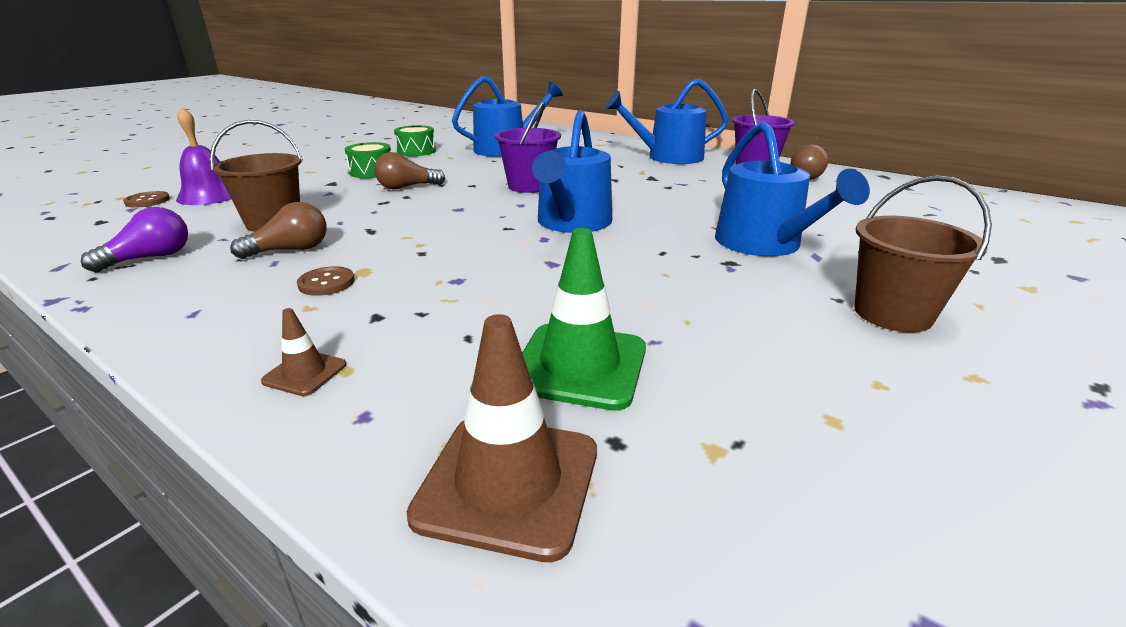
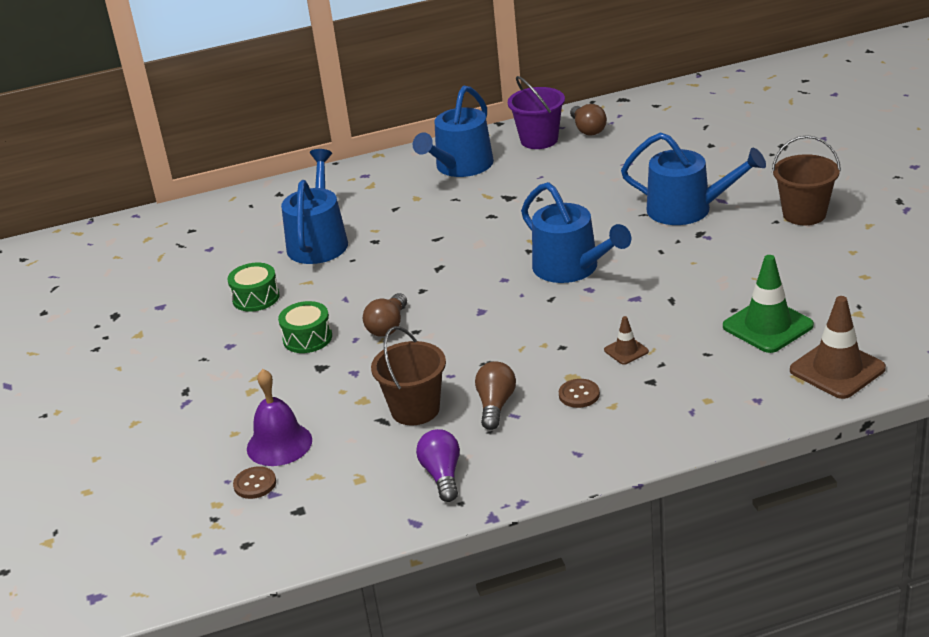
camera: 50 degrees left, 5 degrees up
(305, 373) = (699, 414): brown traffic cone -> brown traffic cone (626, 351)
(529, 186) = (460, 262): purple bucket -> none

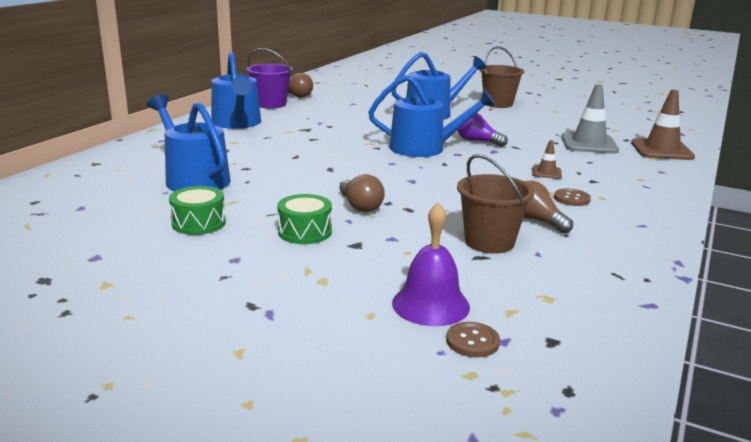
camera: 50 degrees left, 10 degrees down
(442, 475) = (597, 269): purple light bulb -> purple light bulb (477, 141)
(767, 326) = (589, 144): green traffic cone -> grey traffic cone

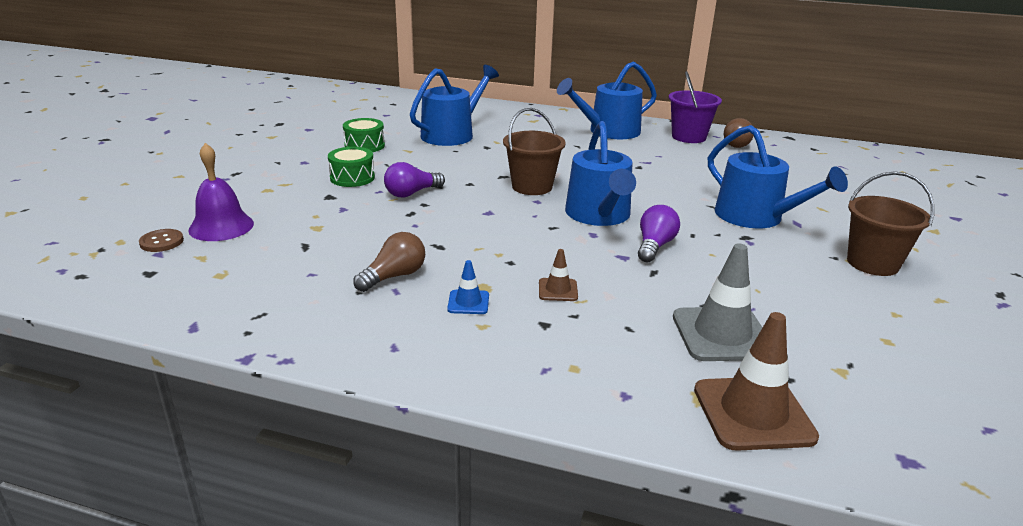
camera: 80 degrees right, 5 degrees up
(360, 206) = (412, 193): brown light bulb -> purple light bulb
(489, 242) = (337, 250): brown bucket -> brown bucket (532, 187)
(571, 199) = (468, 302): brown button -> blue traffic cone

